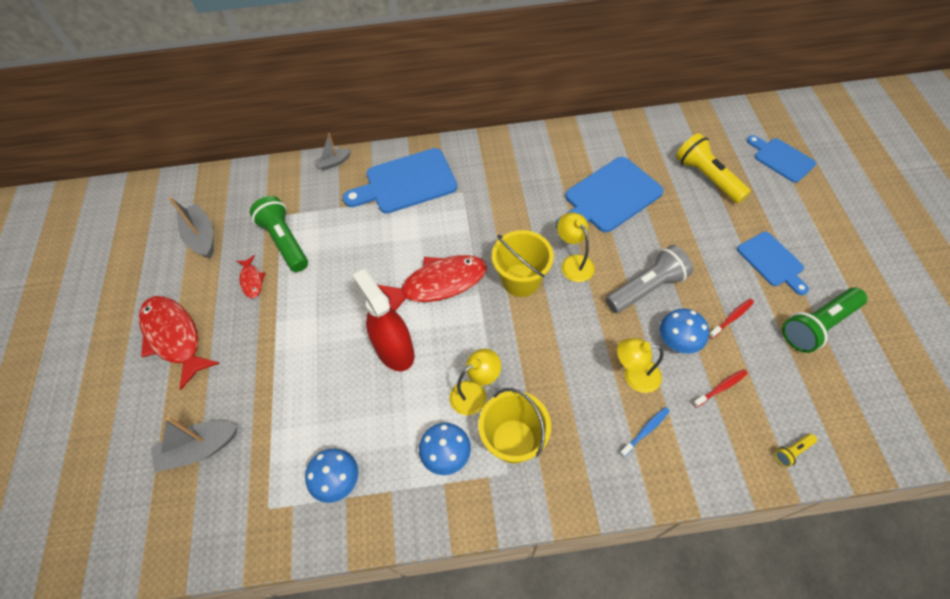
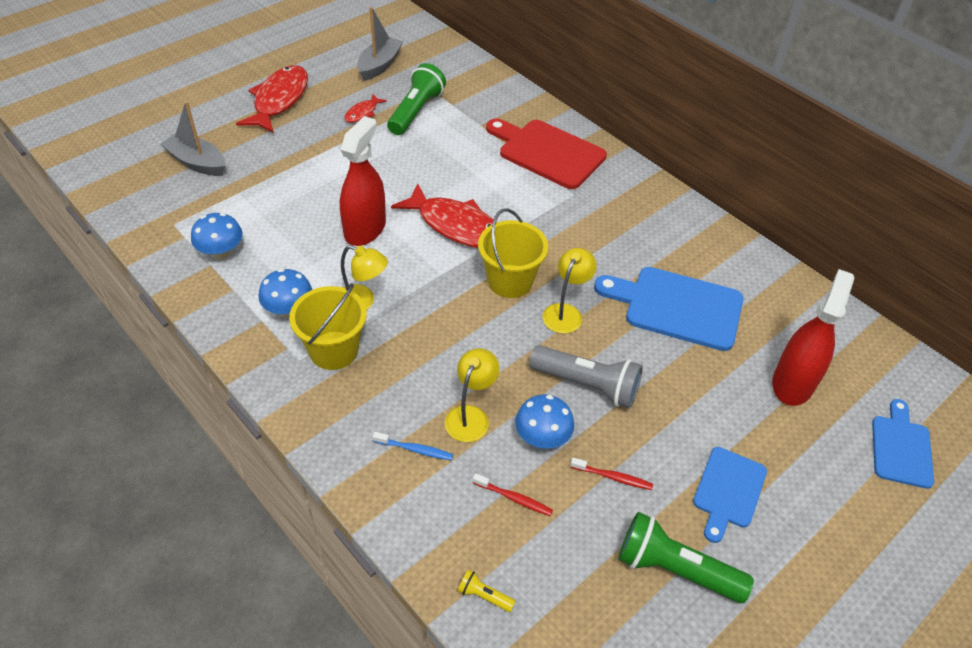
camera: 50 degrees right, 10 degrees down
(334, 163) = (524, 98): grey boat -> none
(406, 182) = (547, 152): blue cutting board -> red cutting board
(634, 376) = (470, 416): yellow lamp -> yellow lamp turned 60 degrees clockwise
(707, 177) = (793, 383): yellow flashlight -> red spray bottle

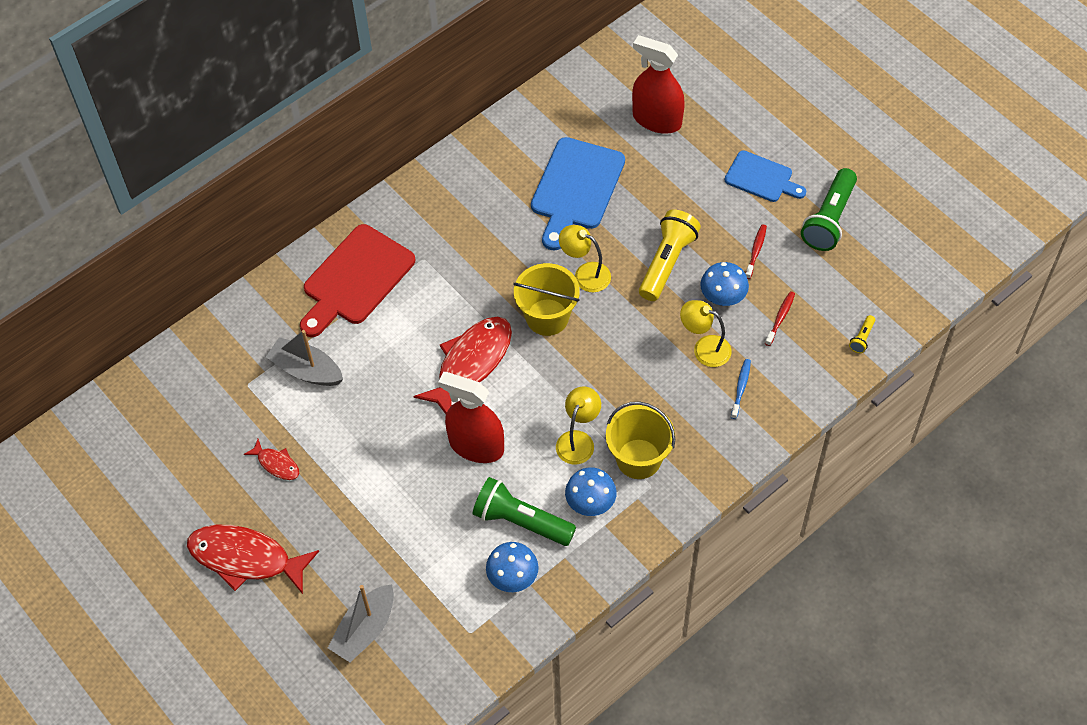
camera: 85 degrees left, 10 degrees up
(379, 65) = (178, 453): grey boat -> grey boat (306, 370)
(416, 111) = (276, 408): green flashlight -> green flashlight (521, 521)
(587, 385) = (667, 262): grey flashlight -> yellow flashlight
(901, 448) = (715, 64): blue cutting board -> none

